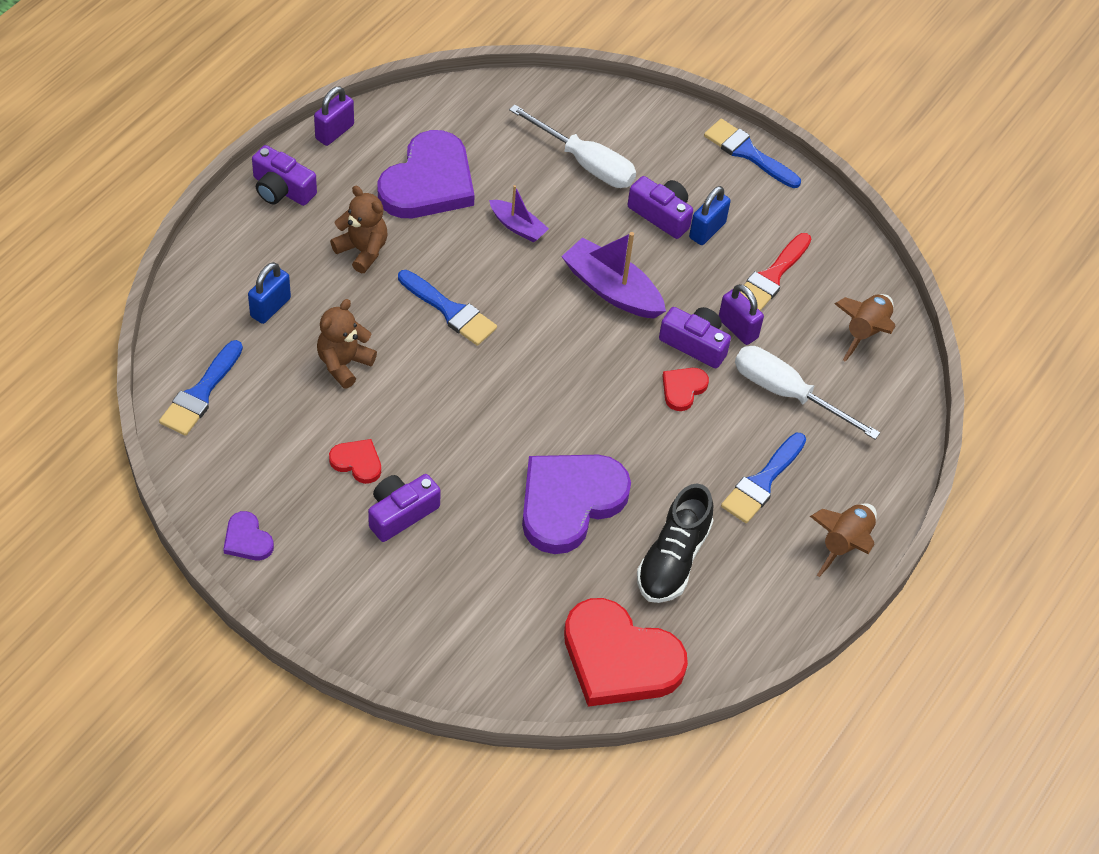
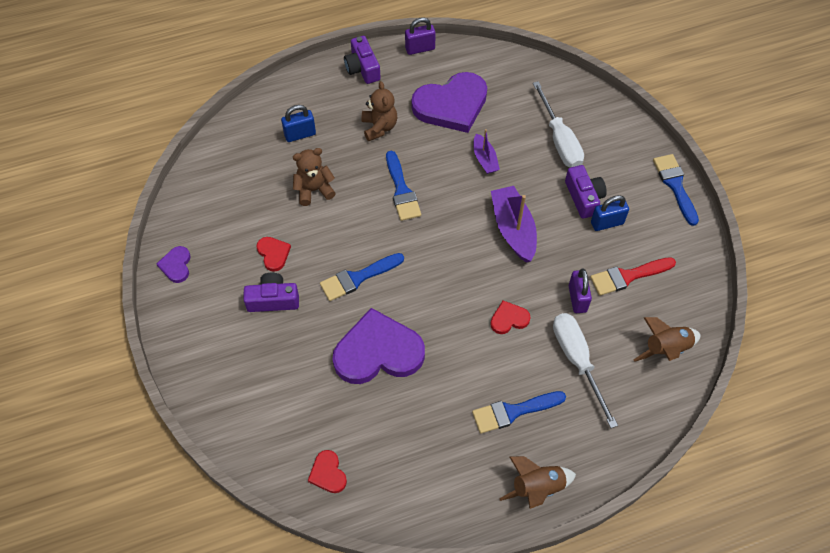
camera: 40 degrees right, 5 degrees up
(201, 393) = (221, 165): blue brush -> blue brush (358, 278)
(619, 658) = (328, 473): red heart -> red heart, size x0.45
(673, 559) = (414, 428): black shoe -> none
(695, 344) = (540, 293): purple camera -> none

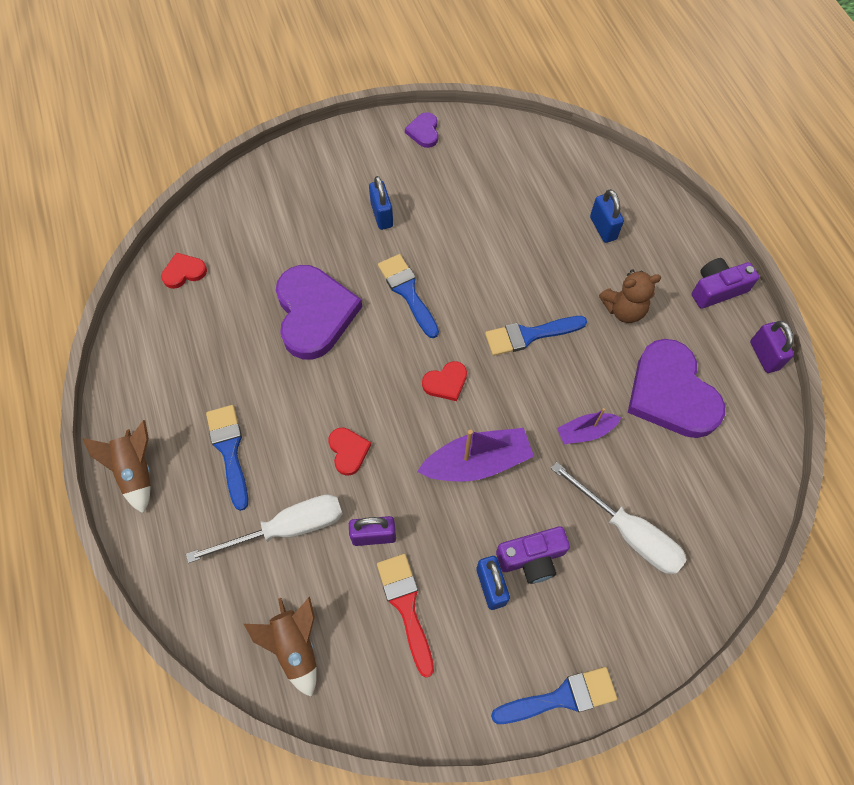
camera: 90 degrees right, 5 degrees up
(176, 265) = (424, 132): purple heart -> purple heart turned 90 degrees counterclockwise
(273, 254) = (438, 212): red heart -> red heart (446, 382)
(273, 300) = (382, 215): purple camera -> blue padlock
(314, 190) = (524, 245): brown teddy bear -> none
(559, 140) = (628, 532): white screwdriver -> white screwdriver turned 120 degrees counterclockwise

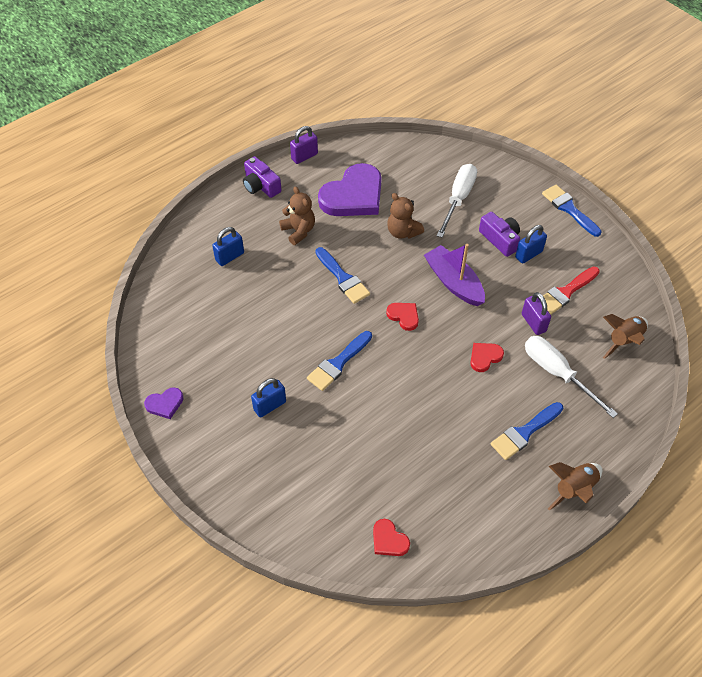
camera: 110 degrees left, 10 degrees down
(314, 313) = (385, 420): purple heart -> none
(585, 432) = (403, 232): purple boat -> brown teddy bear

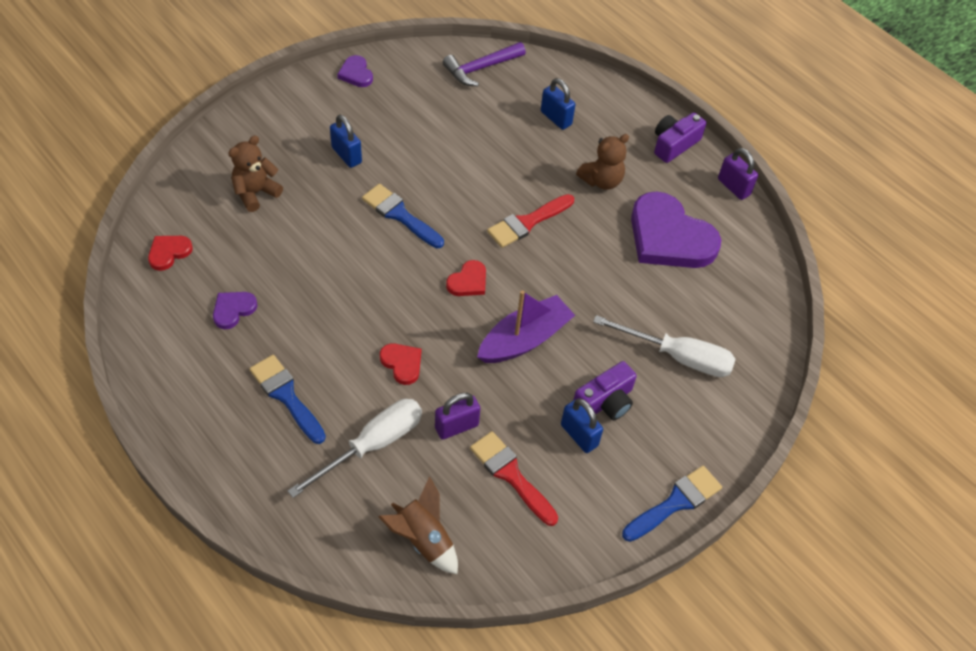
camera: 85 degrees right, 0 degrees up
(166, 307) = (480, 68): none -> purple hammer
(343, 278) = (527, 222): blue brush -> red brush
(403, 232) = (609, 288): brown teddy bear -> brown teddy bear (255, 193)
(447, 479) = (233, 310): none -> purple heart
(574, 489) = (200, 440): brown rocket -> none

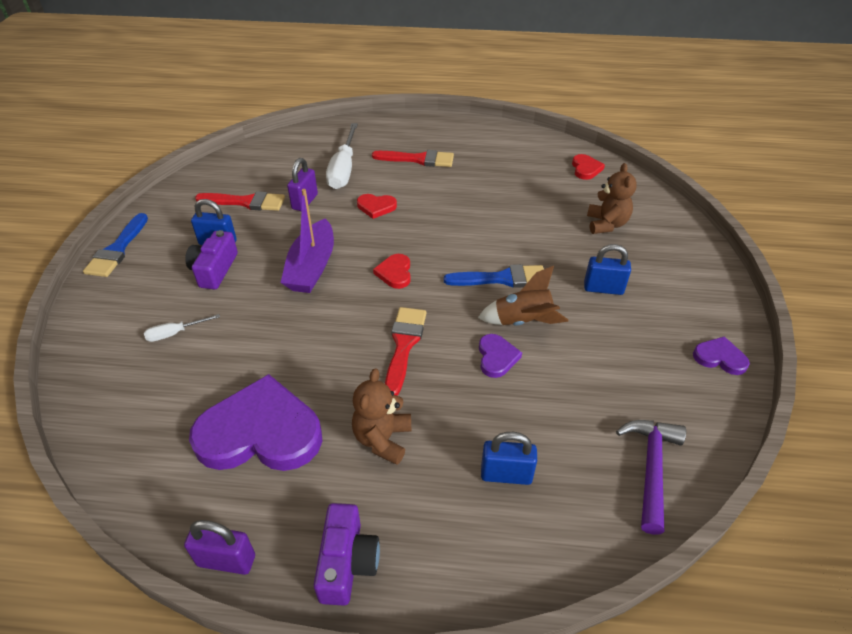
camera: 140 degrees right, 10 degrees down
(233, 310) = (506, 170): purple heart -> purple heart (496, 357)
(286, 396) = (418, 159): blue brush -> red brush
(423, 539) = (269, 157): brown rocket -> brown rocket (523, 321)
(678, 357) = (175, 333): white screwdriver -> white screwdriver, size x0.49

